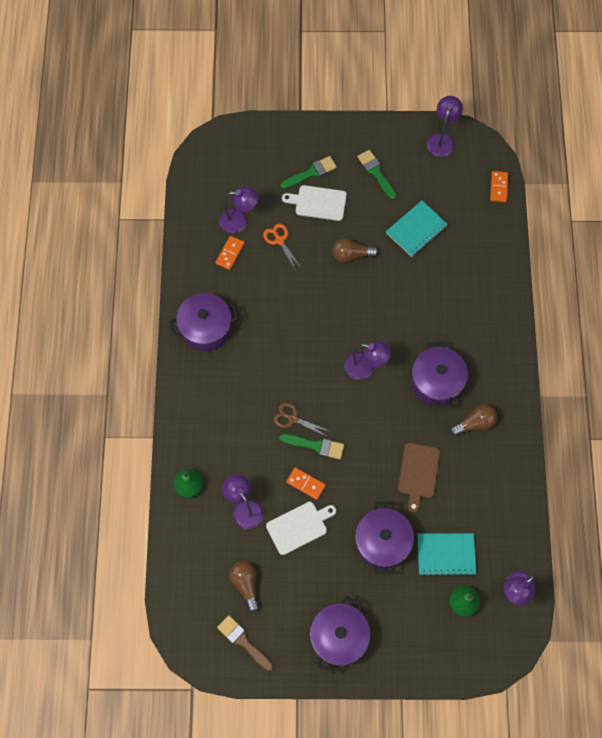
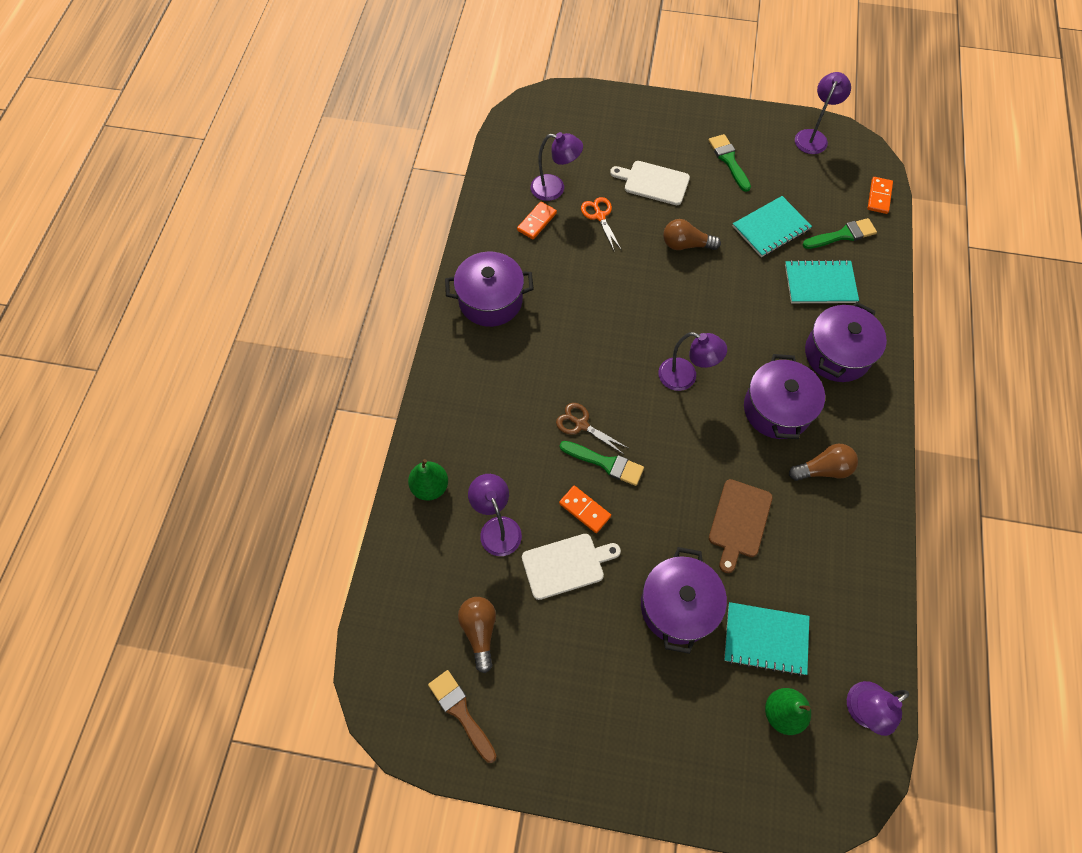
camera: 10 degrees right, 5 degrees down
(311, 173) = (650, 150): green brush -> green brush (842, 235)
(339, 637) = (597, 730): purple pot -> purple pot (837, 354)
(459, 272) = (820, 283): none -> turquoise notebook

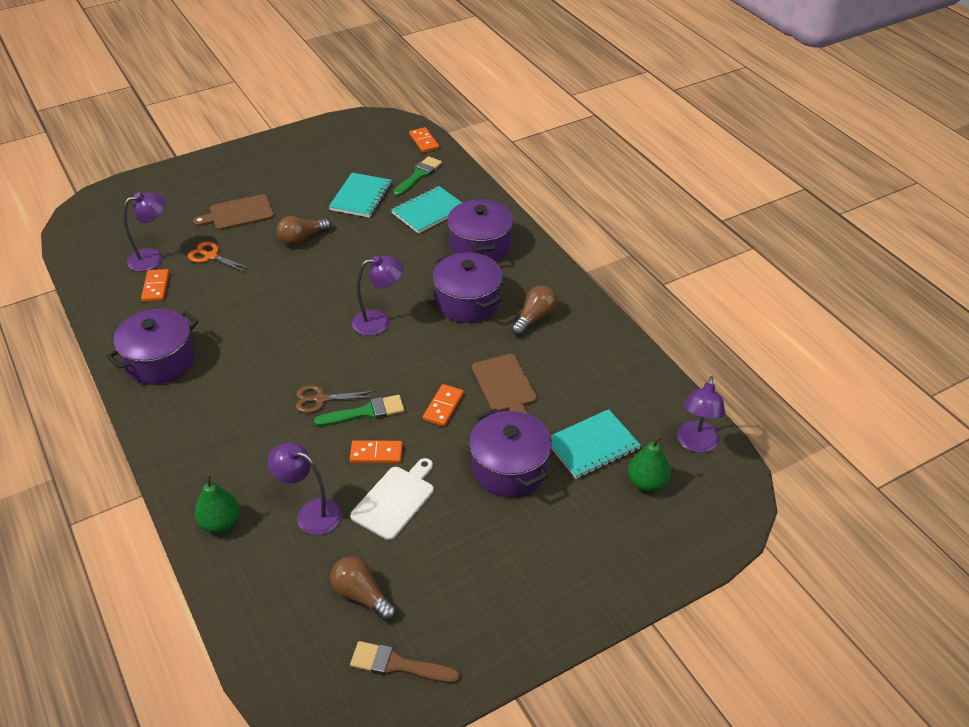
camera: 40 degrees left, 20 degrees down
(653, 182) = (238, 213): white cutting board -> brown cutting board
(671, 504) = (443, 407): none -> orange domino
(729, 160) = (289, 172): green brush -> none
(813, 137) = (343, 129): purple lamp -> none

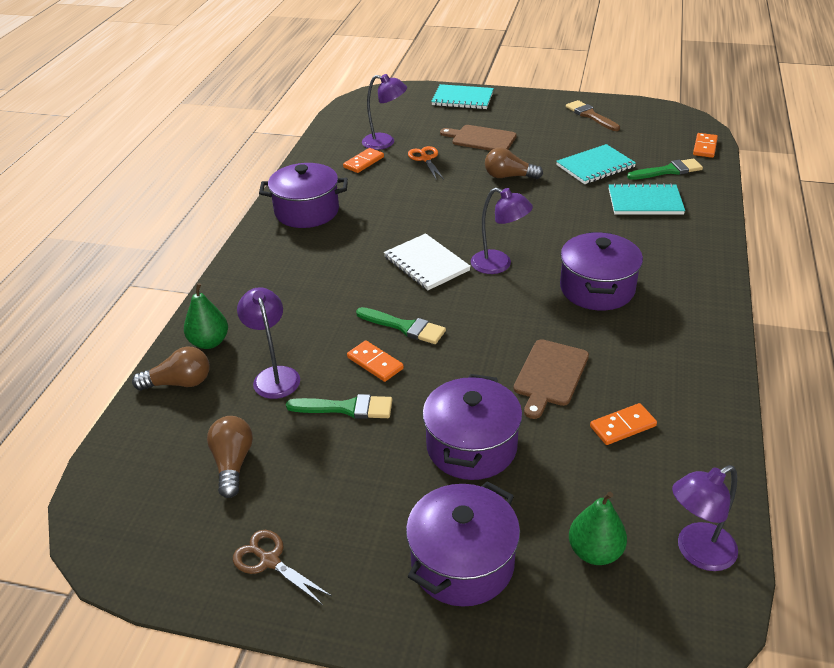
camera: 45 degrees right, 5 degrees down
(321, 399) = (383, 297): brown scissors -> brown scissors (270, 561)
(322, 351) = (426, 264): none -> white notebook
(395, 500) = (346, 408): white cutting board -> green brush
(399, 665) = (191, 539): brown brush -> brown brush (591, 116)
(443, 407) = (473, 360): orange domino -> orange domino (622, 426)
(480, 246) = (663, 250): purple pot -> purple pot (462, 563)
(535, 318) = (648, 335): brown light bulb -> brown light bulb (179, 383)
(592, 446) = (576, 479): turquoise notebook -> turquoise notebook (462, 99)

